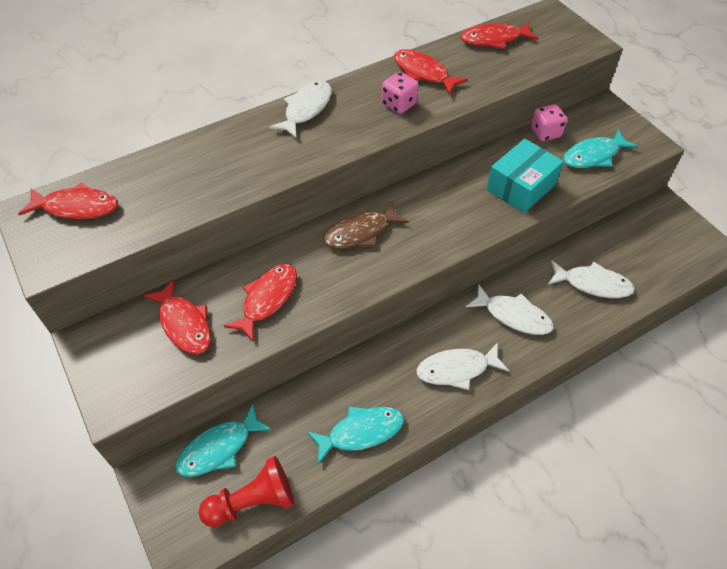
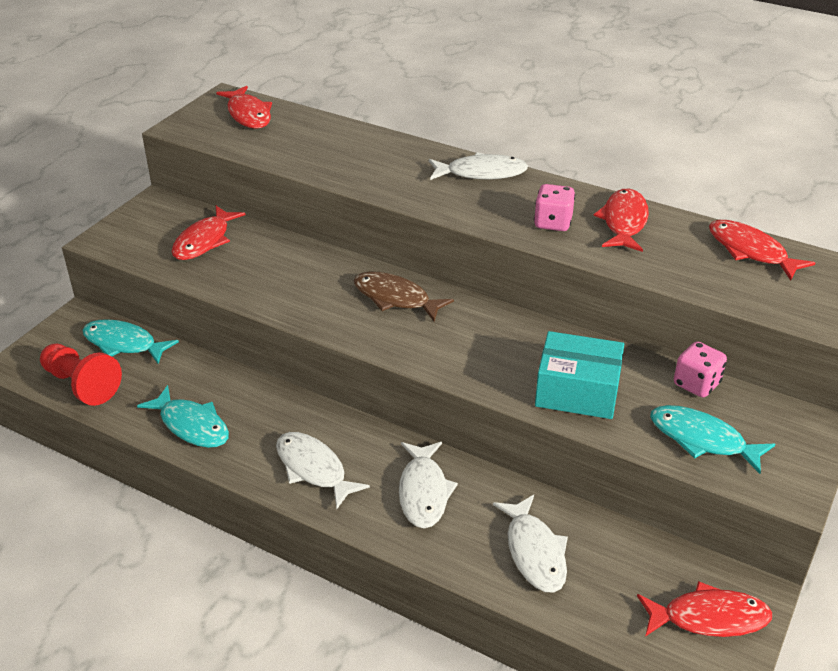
camera: 60 degrees right, 15 degrees down
(267, 299) = (265, 274): red fish -> red fish (709, 618)

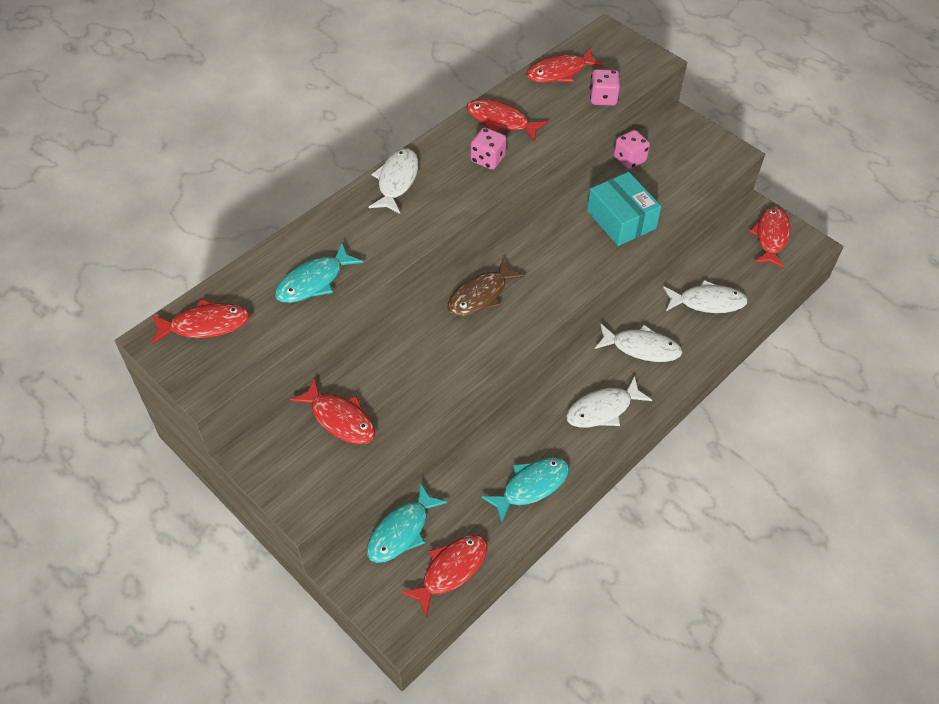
camera: 75 degrees left, 15 degrees up
(81, 385) = (451, 570): red pawn -> red fish
(577, 391) = (621, 220): turquoise box -> turquoise box turned 60 degrees counterclockwise
(702, 439) = (681, 175): turquoise fish -> turquoise fish (314, 281)
(730, 292) = (603, 98): none -> pink dice

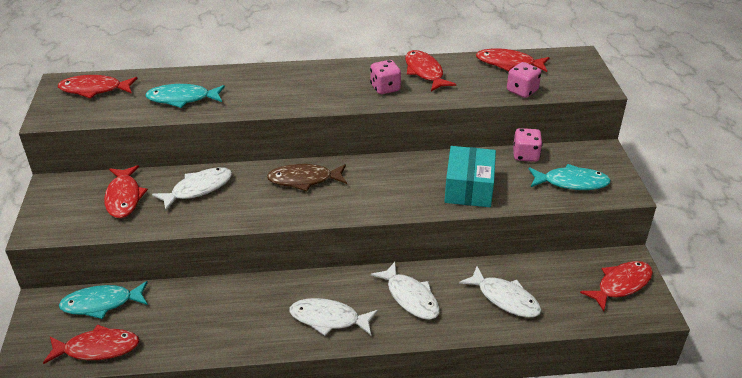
camera: 40 degrees right, 15 degrees down
(205, 325) = (94, 89): red fish -> red fish turned 150 degrees clockwise
(397, 181) = (308, 73): white fish -> white fish (198, 189)
(531, 486) = (215, 334): turquoise fish -> turquoise fish (571, 182)

